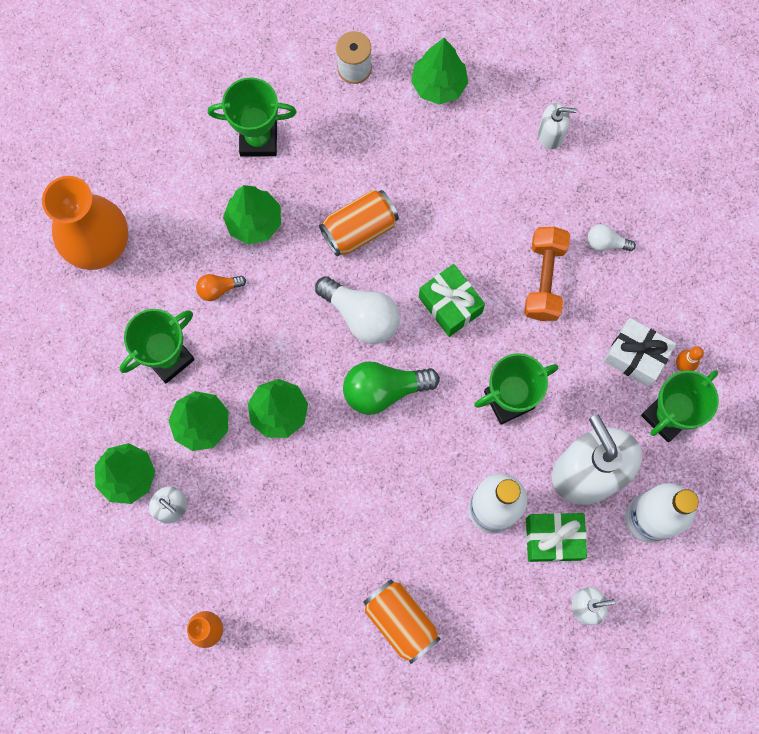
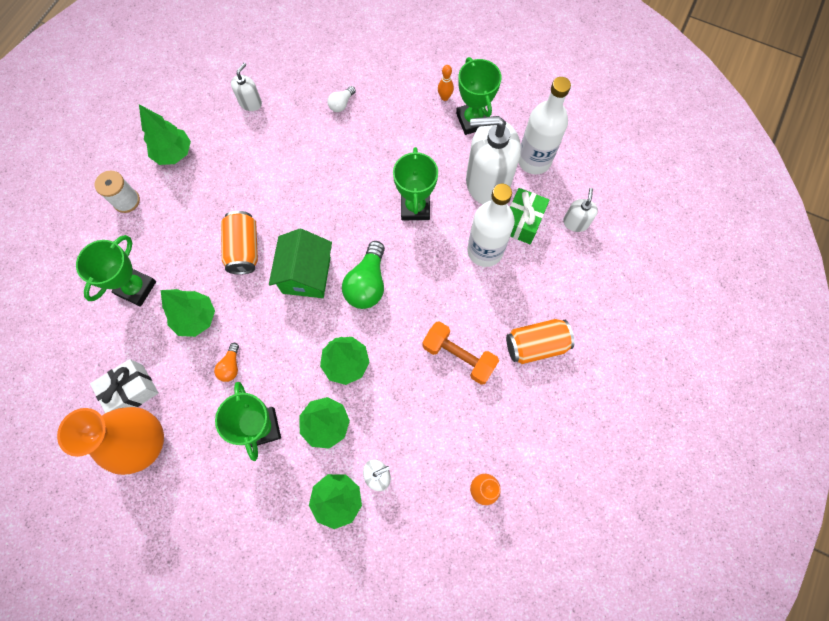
camera: 65 degrees left, 5 degrees down
(361, 315) = (306, 275): white light bulb -> green house
(450, 305) = (331, 214): green gift -> none
(544, 279) = (345, 150): orange dumbbell -> orange dumbbell (459, 356)
(635, 356) = (425, 120): white gift -> white gift (131, 390)

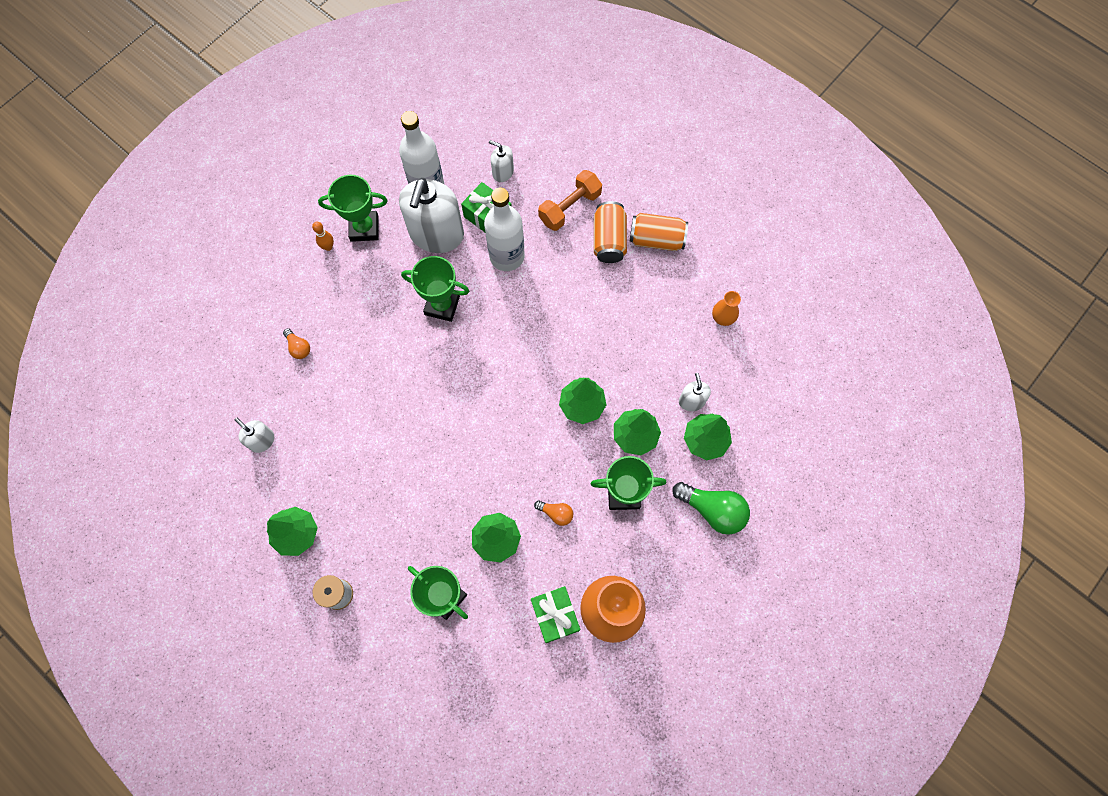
camera: 75 degrees left, 0 degrees up
(131, 390) = (555, 615): white gift -> green gift
(244, 249) = (435, 479): orange can -> orange can (656, 239)
(306, 275) = (482, 423): green house -> none
(341, 104) = (299, 347): white light bulb -> orange light bulb
(367, 284) = (508, 368): green light bulb -> green light bulb (712, 510)
(459, 356) = (602, 306): orange dumbbell -> orange dumbbell (570, 207)

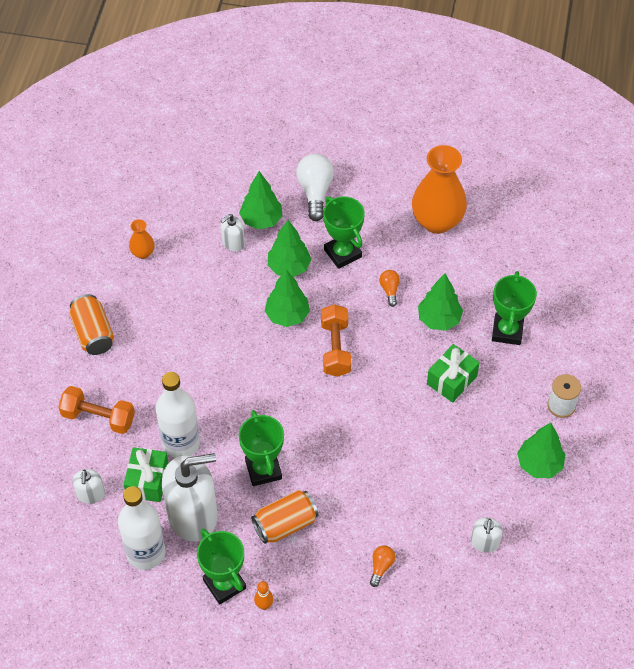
camera: 120 degrees left, 15 degrees down
(522, 428) = (335, 348): none -> orange dumbbell
(555, 615) = (467, 253): green gift -> green gift (452, 380)
(609, 240) = (115, 370): orange can -> orange can (285, 524)
(712, 510) = (315, 192): green light bulb -> white light bulb

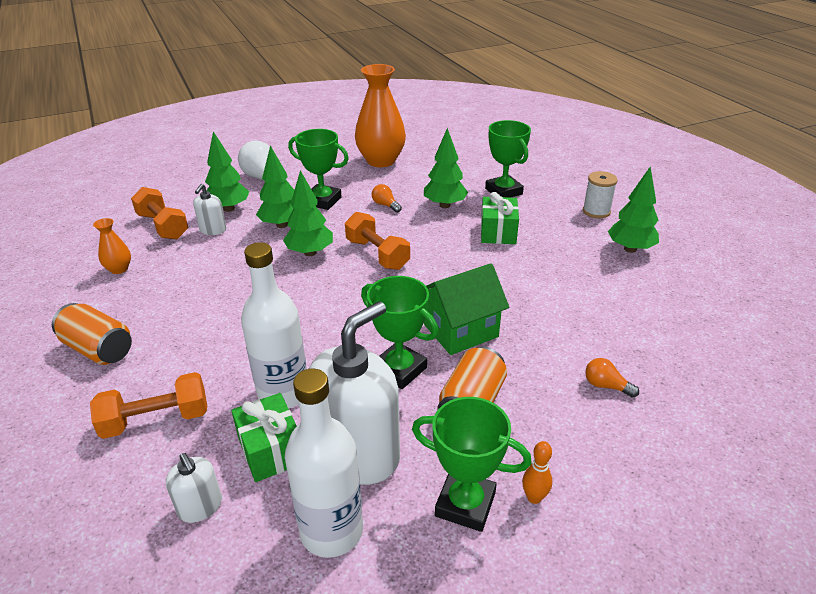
camera: 35 degrees left, 20 degrees down
(199, 215) = (163, 226): none -> orange dumbbell
(330, 462) = (460, 330): none -> green house
(381, 567) = (606, 386): orange light bulb -> orange light bulb turned 45 degrees counterclockwise
(484, 542) = (664, 317): white soap dispenser -> none

